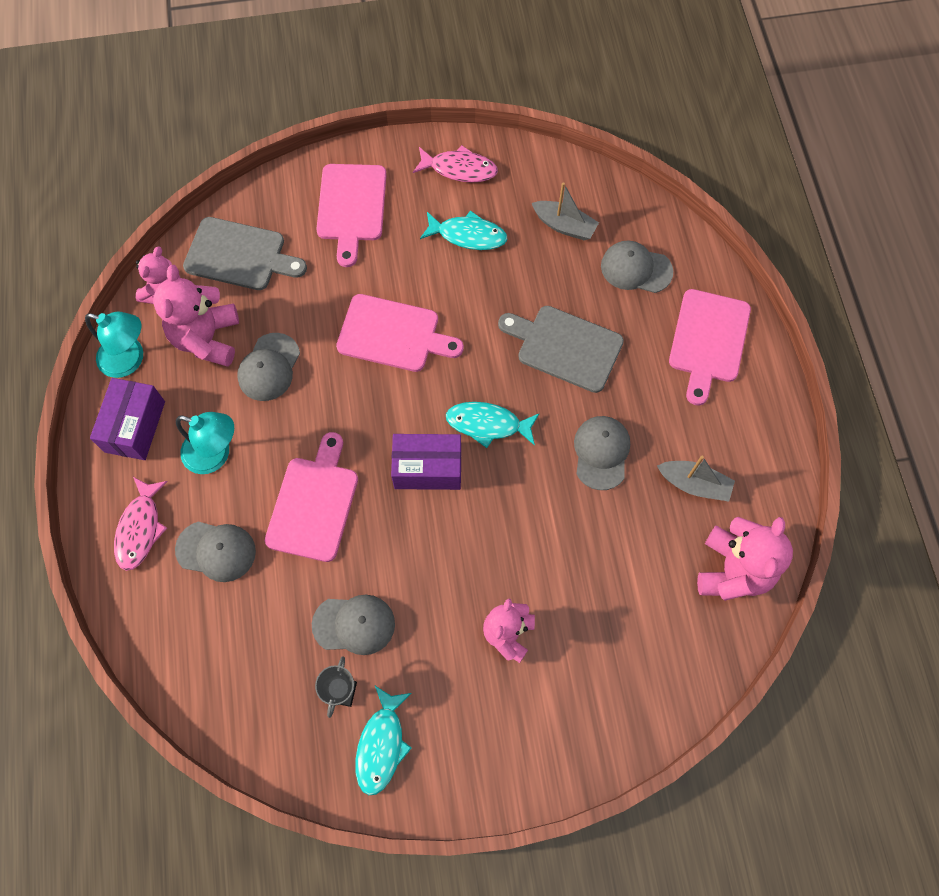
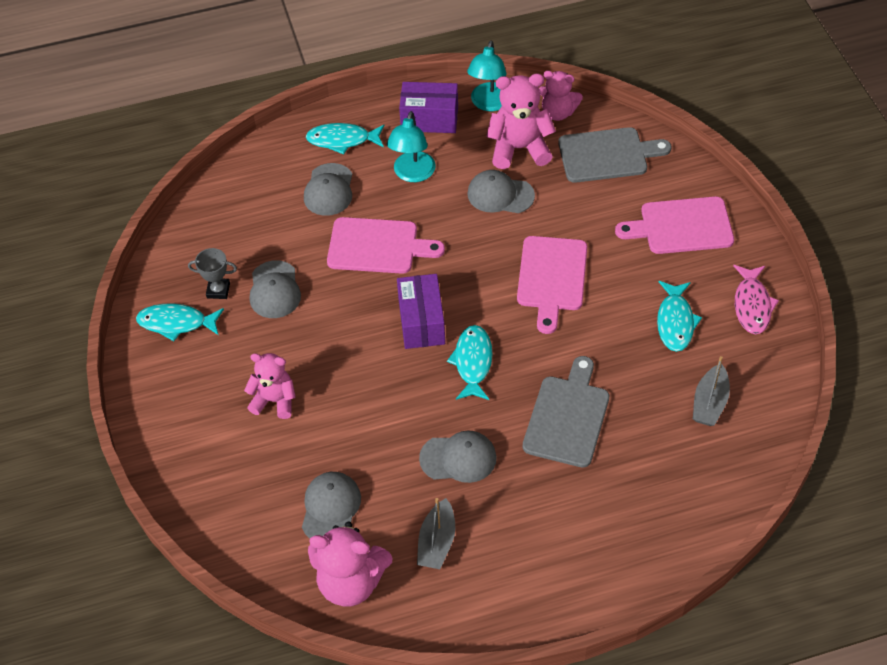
camera: 85 degrees right, 15 degrees down
(140, 528) = (342, 140): pink fish -> turquoise fish
(240, 255) = (607, 155): grey cutting board -> grey cutting board turned 105 degrees counterclockwise
(636, 269) = (674, 472): grey cap -> grey cap (330, 508)
(708, 341) = (602, 547): pink cutting board -> none

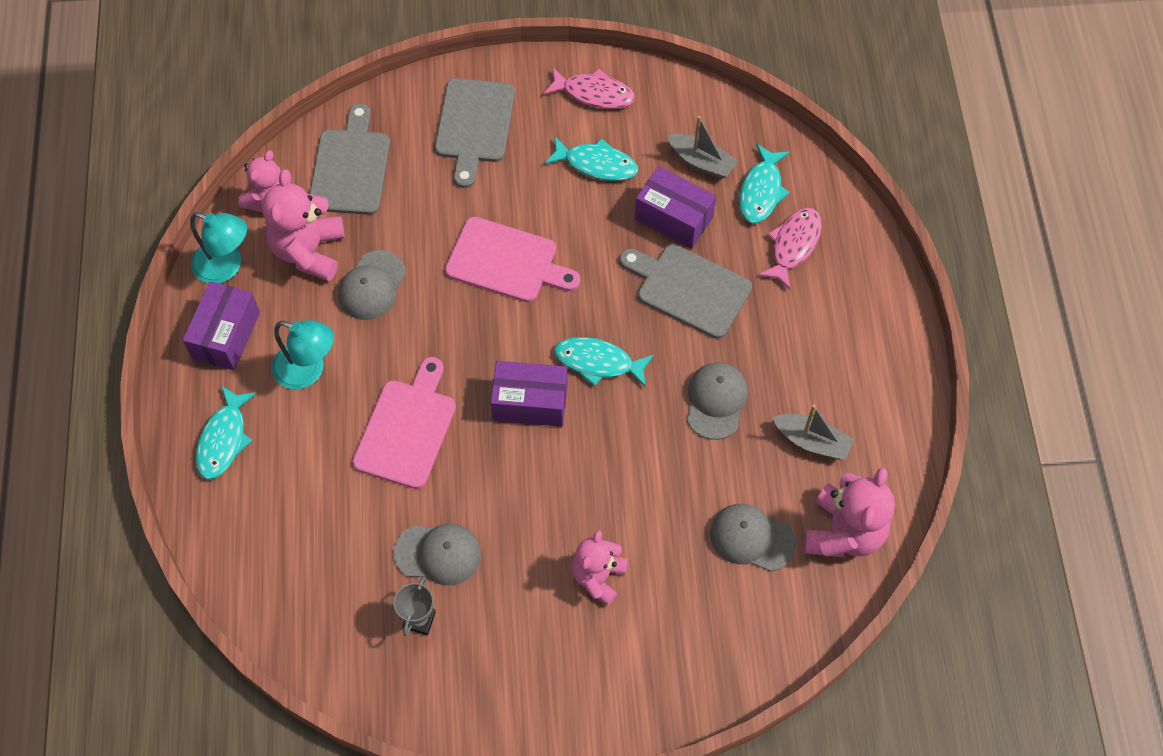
camera: 80 degrees left, 10 degrees up
(176, 323) = (456, 676): turquoise fish -> turquoise fish (761, 191)
(329, 190) = (301, 468): grey cap -> none
(639, 392) = (673, 218): none -> purple box
(643, 495) = (793, 245): none -> pink fish
(681, 226) = (474, 126): pink cutting board -> grey cutting board

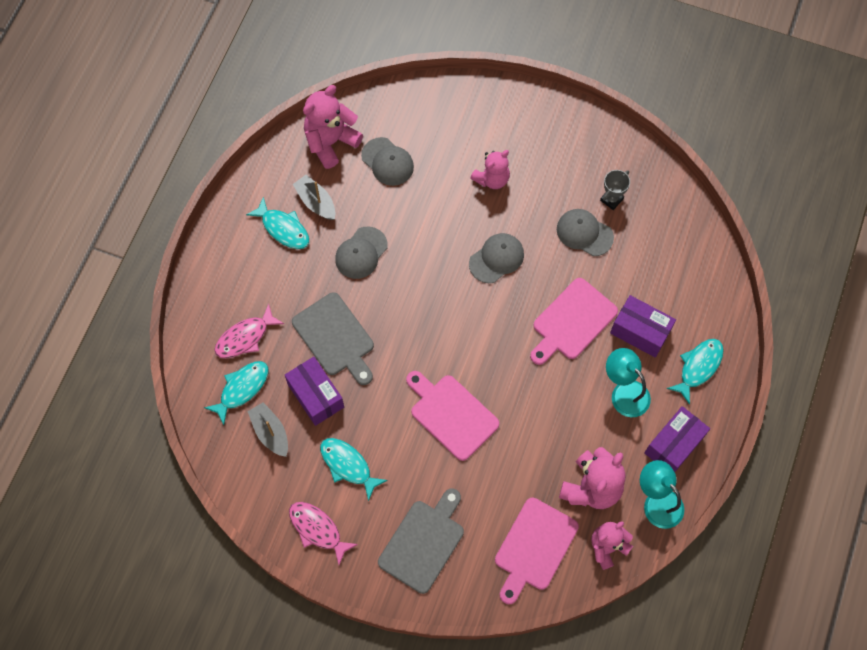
camera: 155 degrees left, 5 degrees up
(351, 167) = (534, 547): grey cutting board -> pink cutting board
(372, 285) = (555, 438): grey cap -> grey cap (496, 258)
(530, 403) = (483, 304): purple box -> purple box (640, 331)
(598, 362) = (424, 312): turquoise fish -> turquoise fish (283, 228)

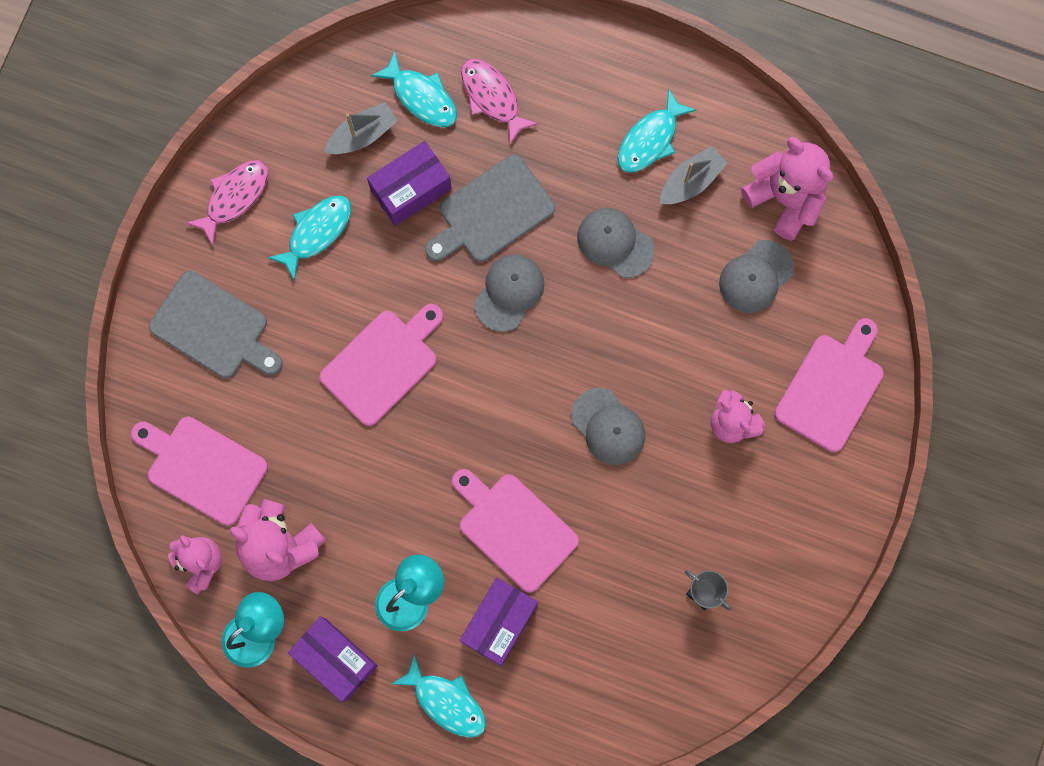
camera: 90 degrees right, 10 degrees up
(467, 117) = (832, 388): none -> pink cutting board
(584, 233) = (649, 551): grey cap -> grey cap (509, 292)

